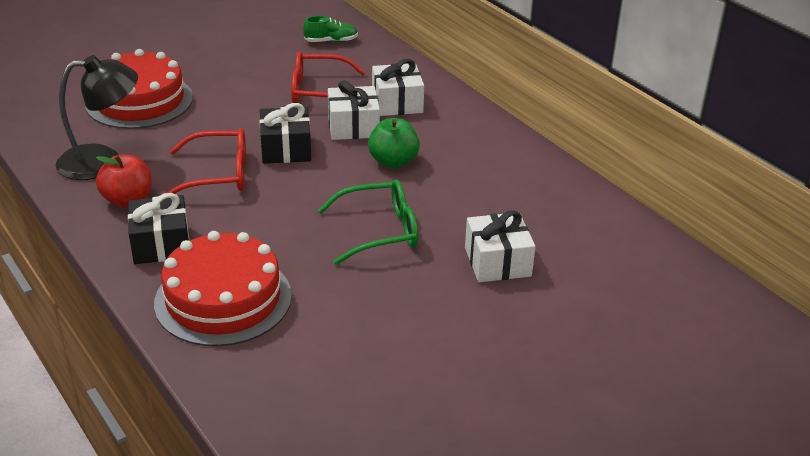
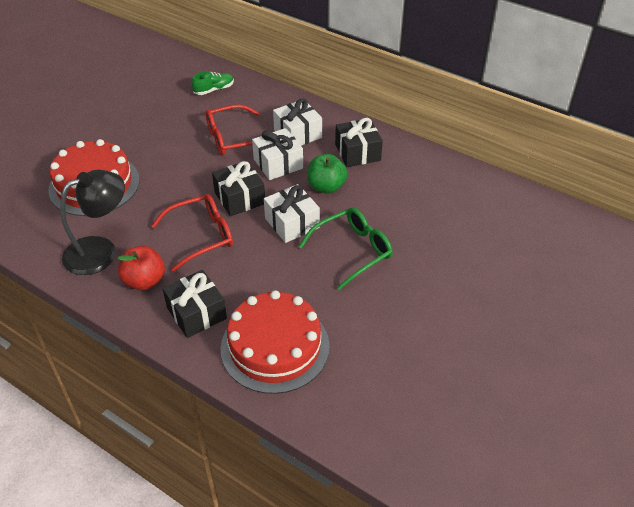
camera: 20 degrees left, 10 degrees up
(456, 136) = (357, 152): none -> black gift
(497, 262) = (449, 252): white gift -> white gift (292, 223)

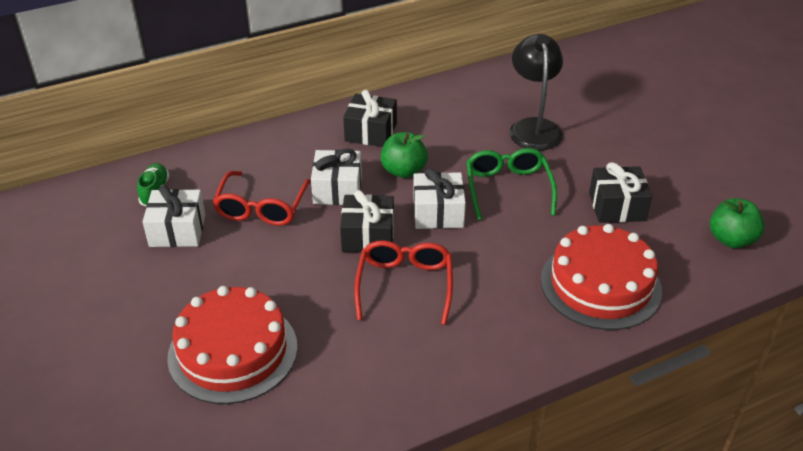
camera: 60 degrees left, 5 degrees down
(100, 251) = (362, 379): black lamp -> black lamp (533, 127)
(144, 281) = (442, 354): red apple -> none
(196, 313) = (520, 326): black gift -> black gift (617, 206)
(297, 134) = (302, 159): white gift -> white gift (177, 230)
(401, 424) = (731, 239): none -> green apple

